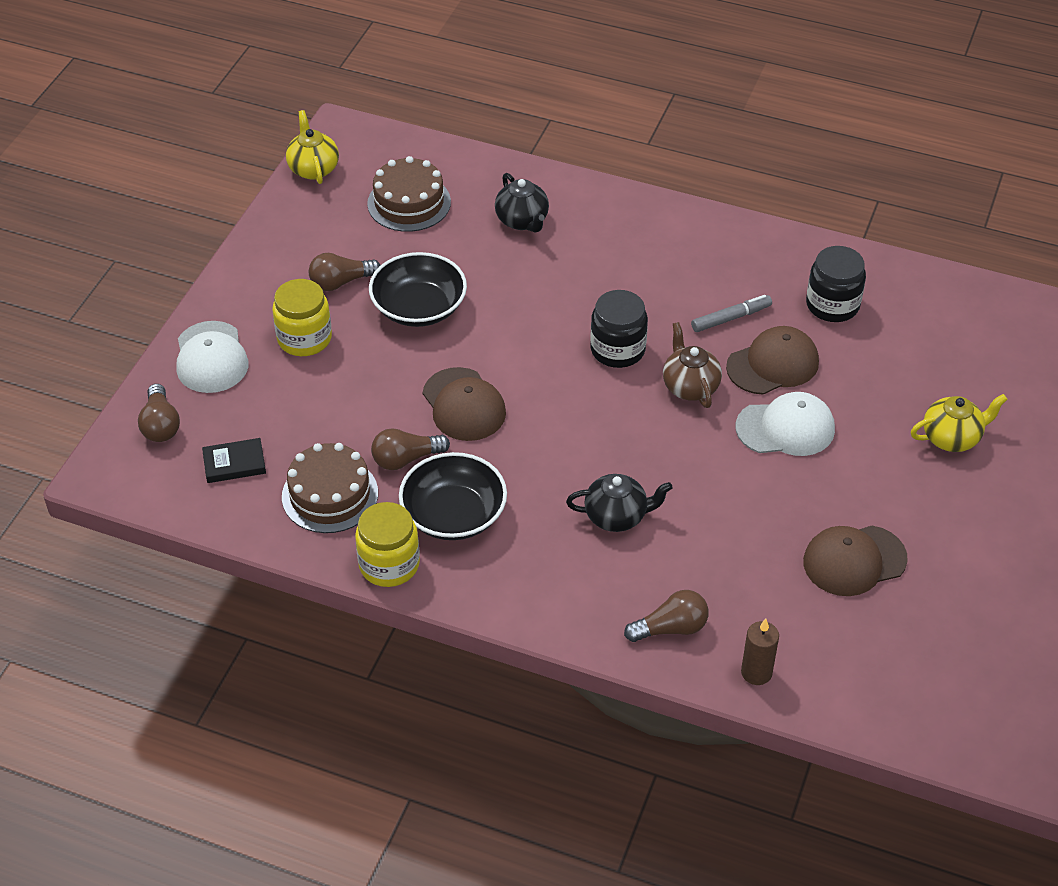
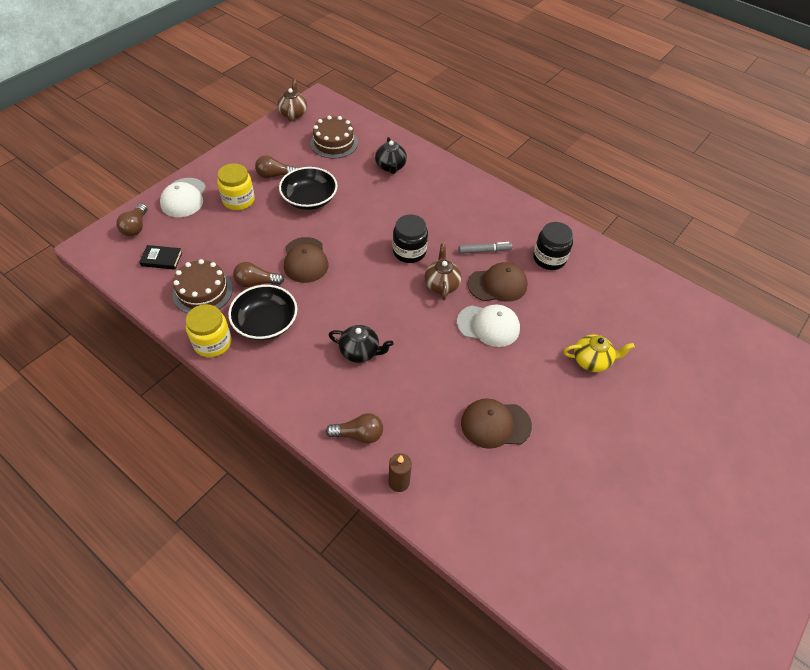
camera: 15 degrees right, 5 degrees up
(313, 168) = (293, 113): yellow teapot -> brown teapot

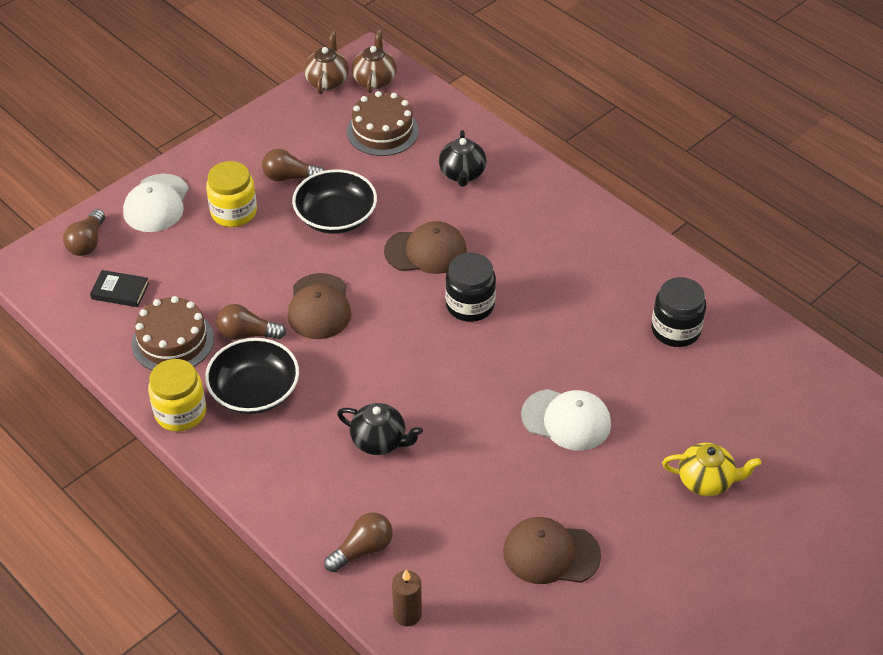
camera: 10 degrees right, 5 degrees down
(359, 434) = (362, 549): brown light bulb -> brown light bulb turned 45 degrees counterclockwise
(441, 284) = (509, 356): brown teapot -> brown teapot (374, 80)
(484, 251) = (581, 311): grey marker -> none
(497, 284) = (591, 362): brown cap -> brown cap (426, 251)

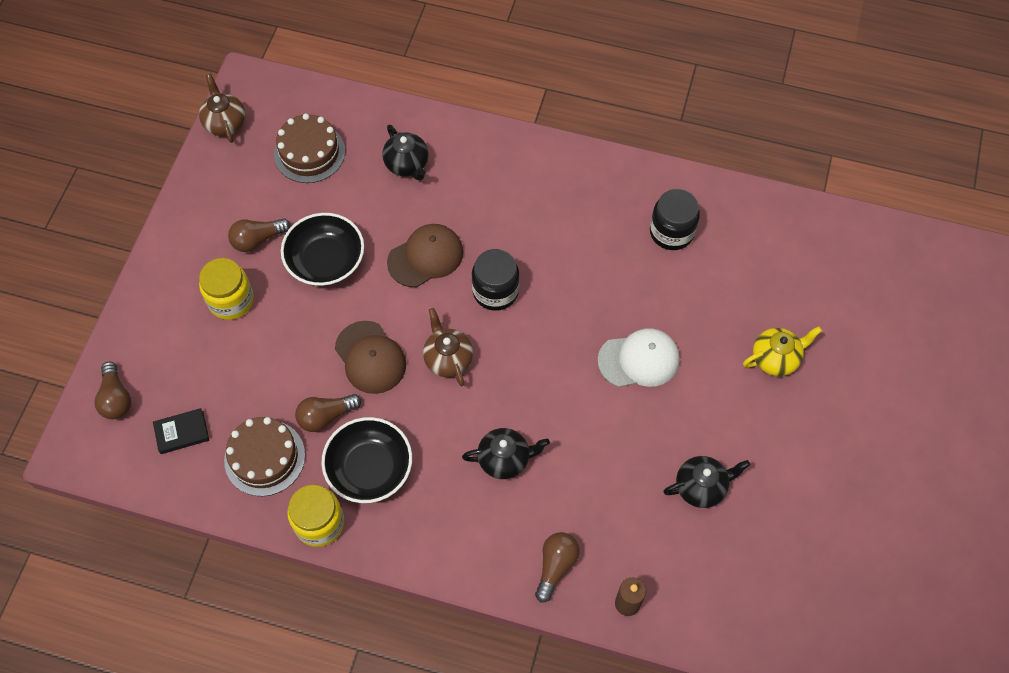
camera: 30 degrees left, 15 degrees up
(156, 203) = (153, 326): white cap -> none
(374, 80) = (267, 102): brown teapot -> brown teapot (448, 359)
(551, 553) = (701, 487): brown cap -> black teapot

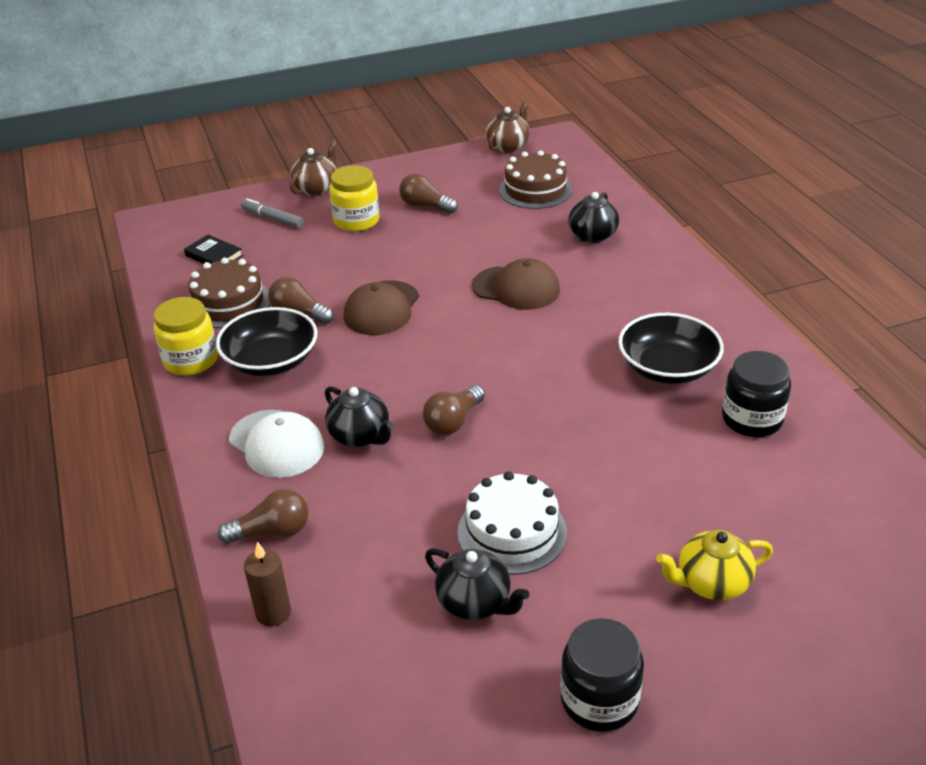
camera: 55 degrees right, 25 degrees down
(116, 398) = (215, 216): brown light bulb -> brown light bulb (453, 422)
(165, 358) = (272, 219): none -> grey marker
(325, 260) = (447, 243): black bowl -> black bowl (667, 368)
(448, 359) = (429, 349): brown teapot -> brown teapot (316, 188)
(495, 291) = (532, 342): black jar -> black jar (599, 700)
(639, 360) = (574, 472): white cap -> white cap (276, 444)
(662, 430) = (512, 532): none -> white cake
(775, 358) = (711, 583): yellow teapot -> yellow teapot turned 135 degrees clockwise

